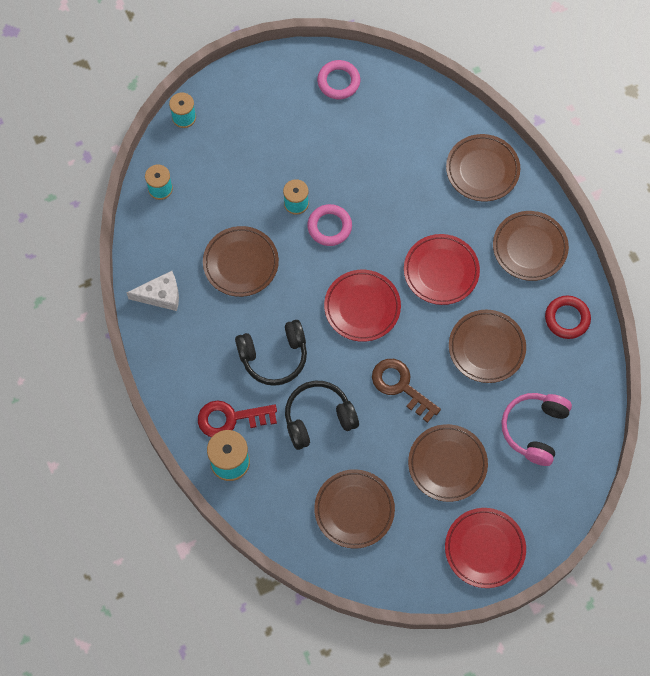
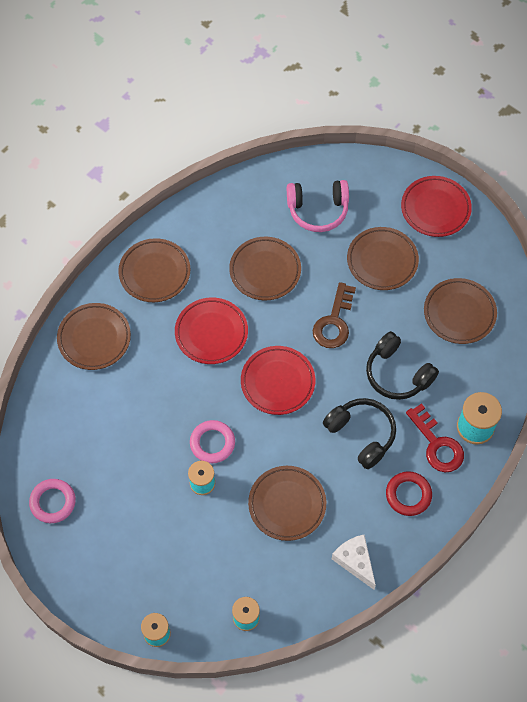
camera: 115 degrees left, 5 degrees down
(567, 318) = (207, 221): red ring -> red ring (408, 495)

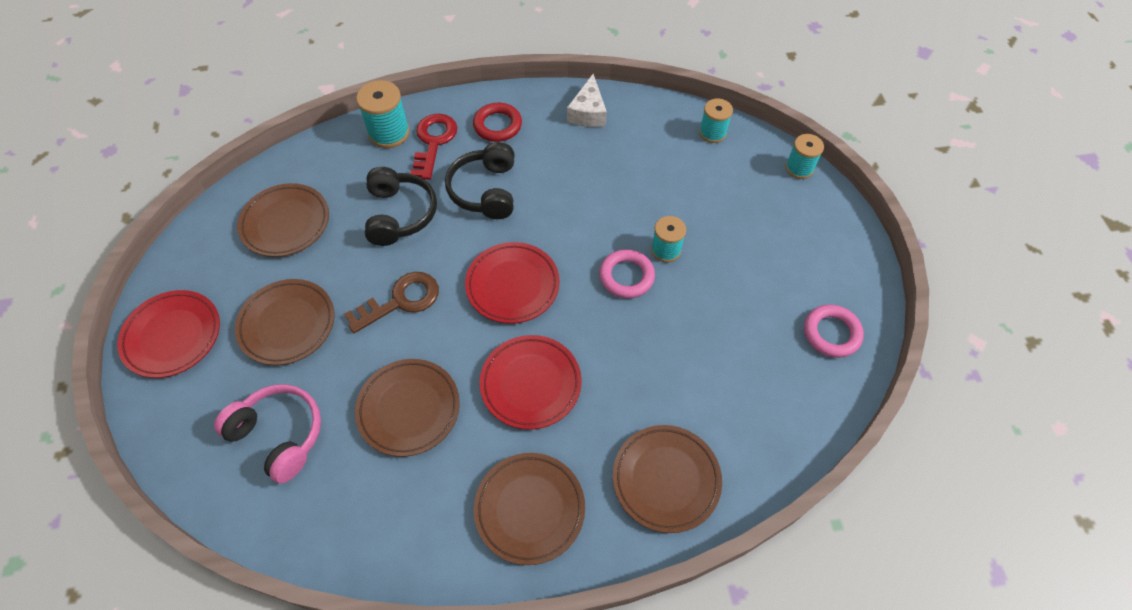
camera: 140 degrees left, 5 degrees down
(287, 504) = (604, 184): brown plate -> none

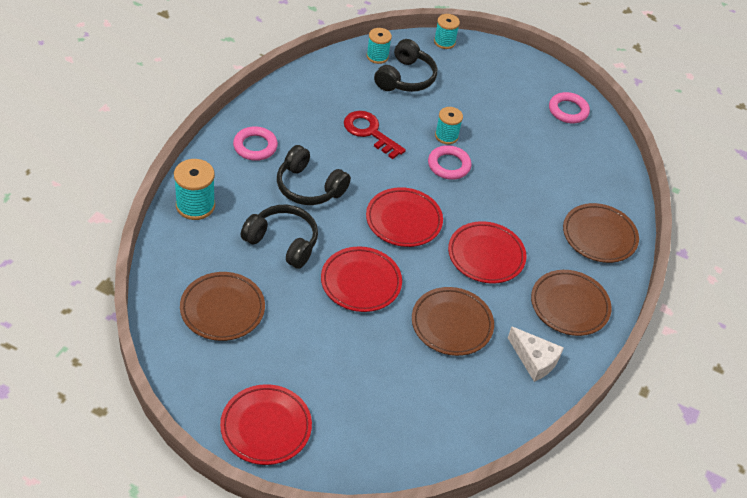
camera: 60 degrees left, 10 degrees down
(279, 435) = (412, 402): pink headphones -> none
(287, 324) = (321, 354): brown plate -> none
(401, 301) = (361, 282): brown key -> red plate
(433, 142) = (232, 187): red key -> red key (369, 132)
(497, 125) = (255, 146): red ring -> pink ring
(588, 112) = (295, 97): white cheese -> white cheese (534, 360)
(709, 170) = (405, 78): none -> black headphones

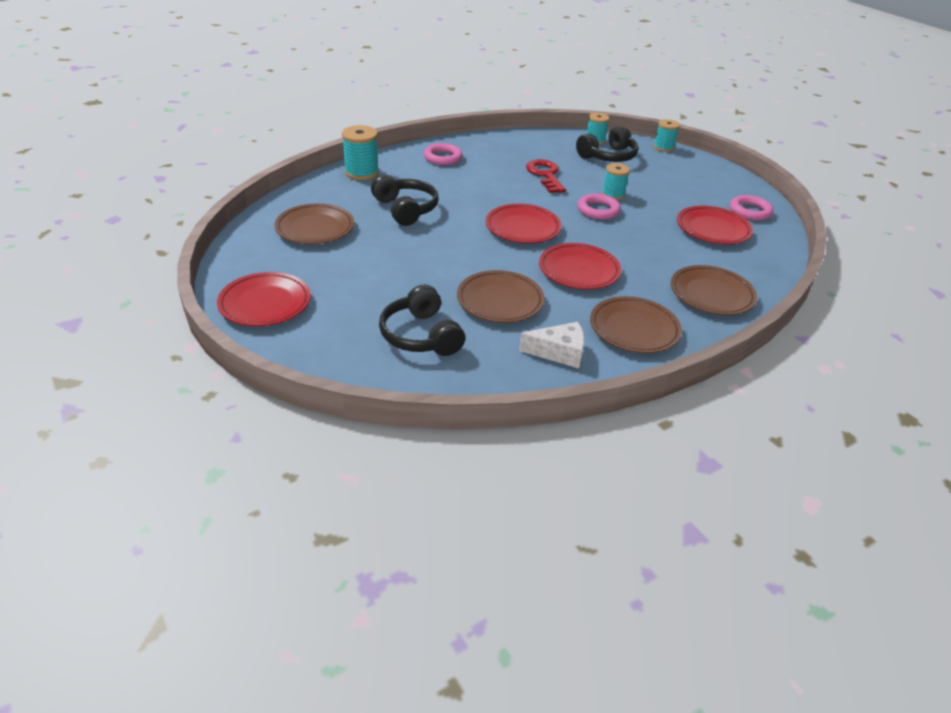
camera: 35 degrees right, 10 degrees down
(309, 187) = (461, 188): black headphones -> black headphones (421, 335)
(361, 282) = (445, 250): red plate -> red plate (712, 229)
(534, 360) = (559, 352): white cheese -> white cheese turned 75 degrees counterclockwise

